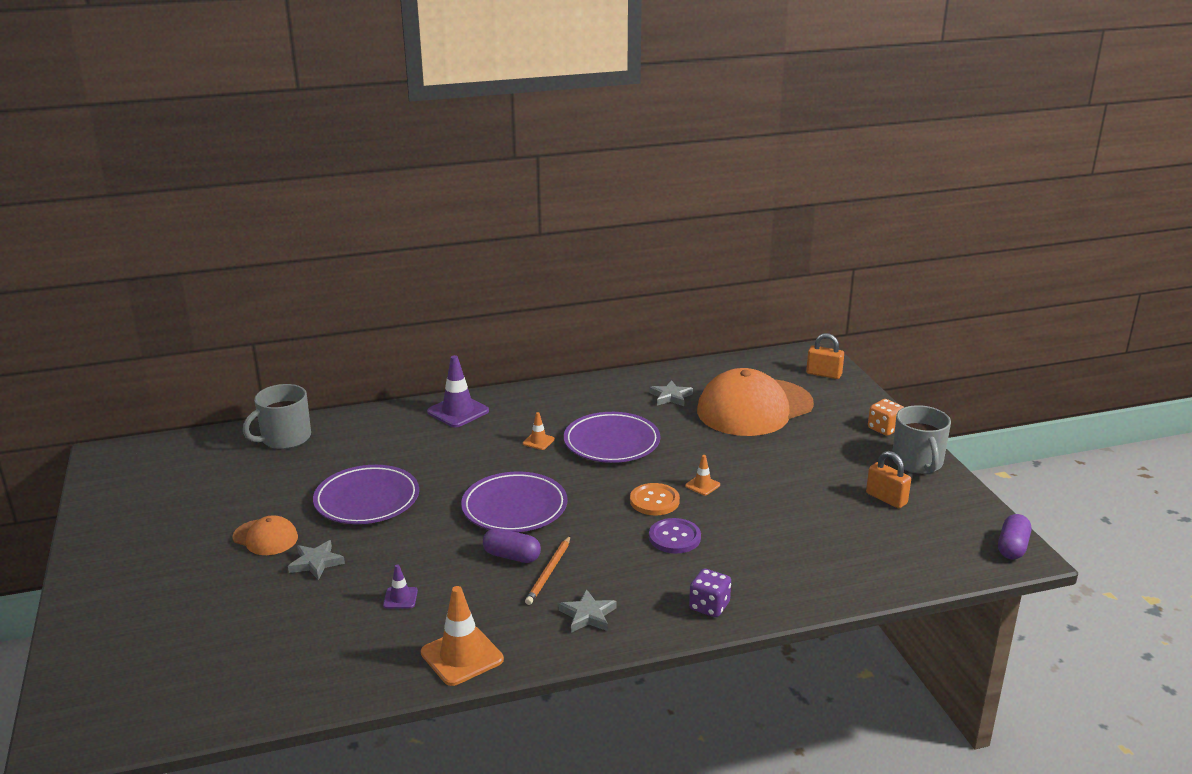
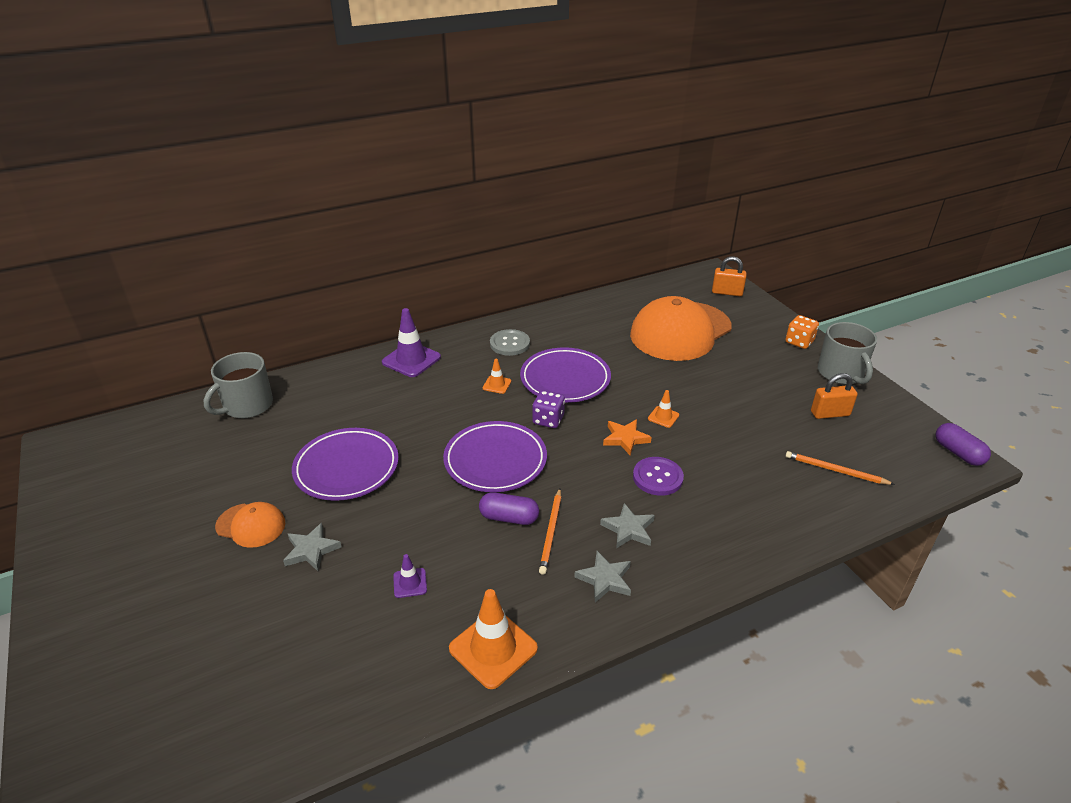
camera: 10 degrees left, 10 degrees up
(565, 405) = (510, 344): none -> grey button
(654, 501) = (625, 438): orange button -> orange star
(670, 396) = (602, 326): grey star -> grey star (628, 529)
(709, 606) = (717, 553): purple dice -> purple dice (548, 420)
(867, 550) = (835, 470): none -> orange pencil
(886, 499) = (830, 414): orange padlock -> orange padlock turned 45 degrees counterclockwise
(1012, 547) = (958, 453): purple capsule -> purple capsule turned 45 degrees counterclockwise

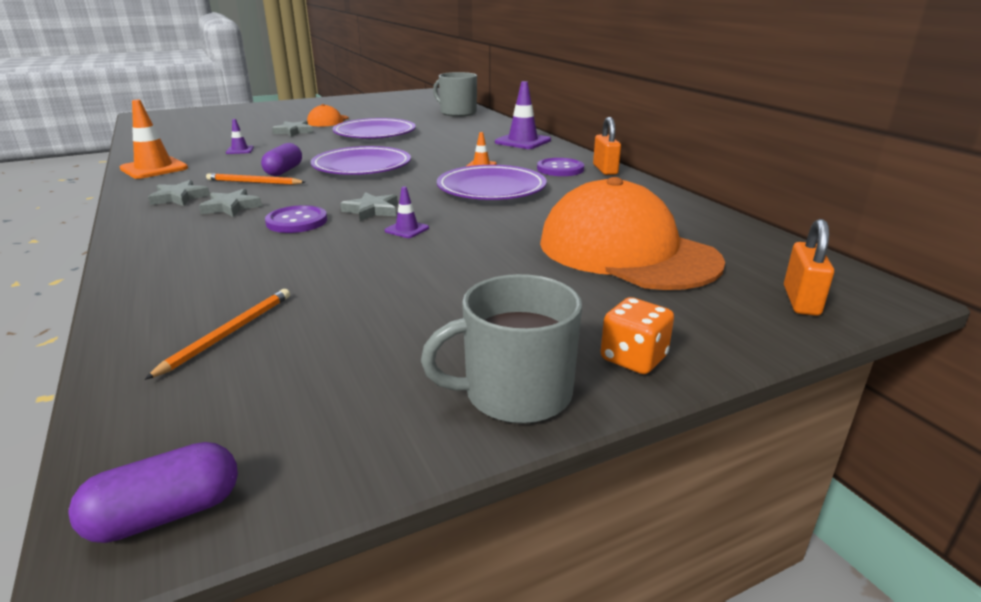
camera: 90 degrees right, 10 degrees down
(510, 344) = (560, 169): grey button -> purple button
(548, 420) = (416, 182): purple dice -> none
(625, 438) = (372, 210): orange star -> grey star
(663, 417) = (407, 229): orange traffic cone -> purple traffic cone
(830, 414) = (377, 354): orange padlock -> orange padlock (605, 170)

